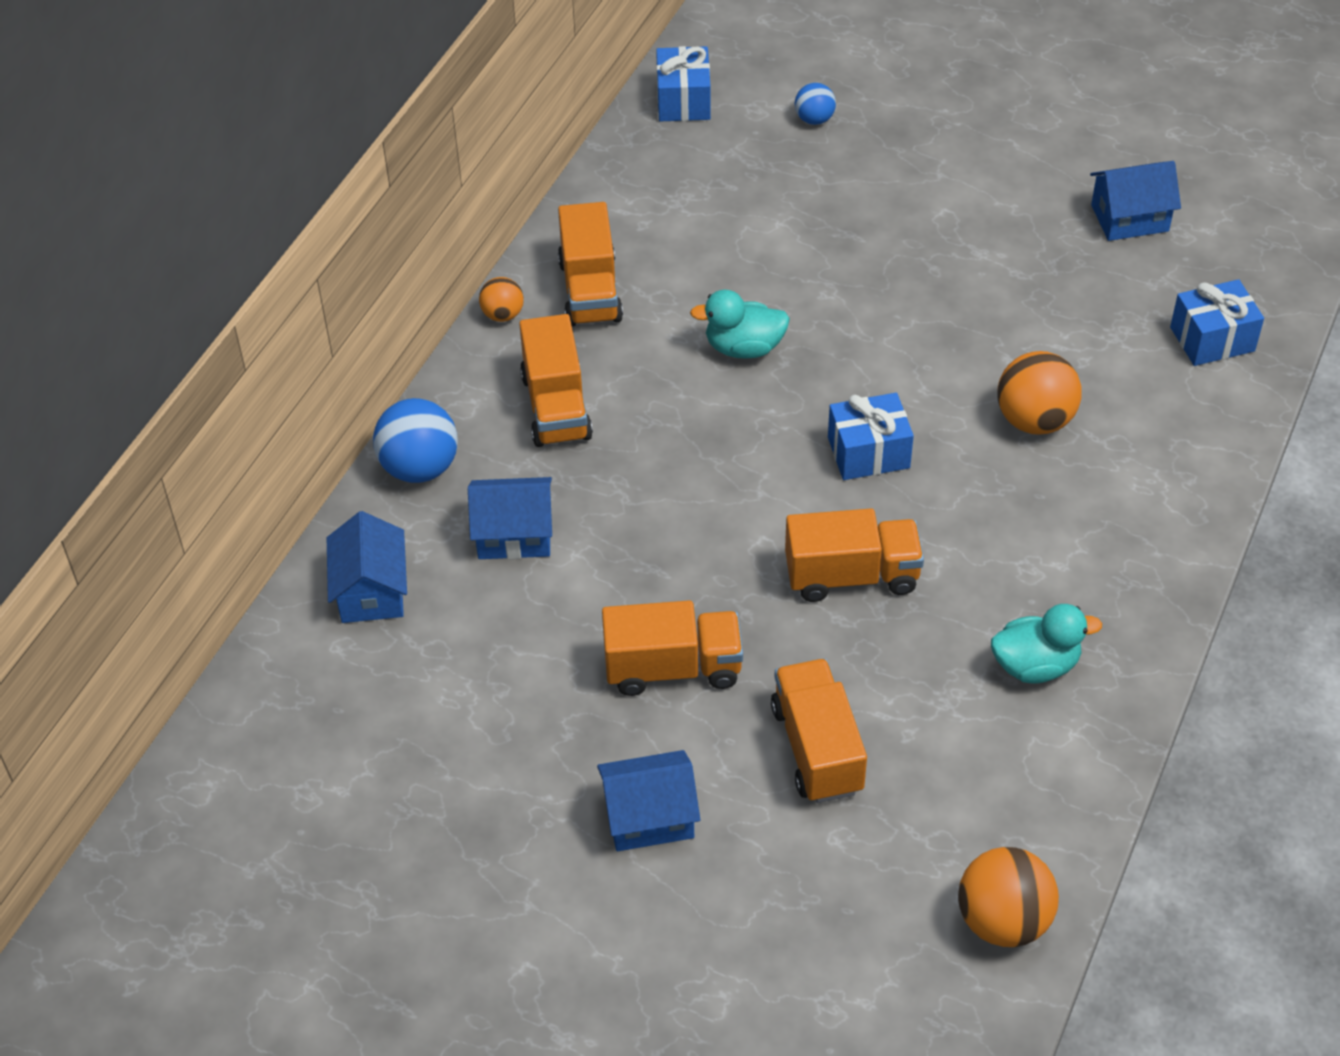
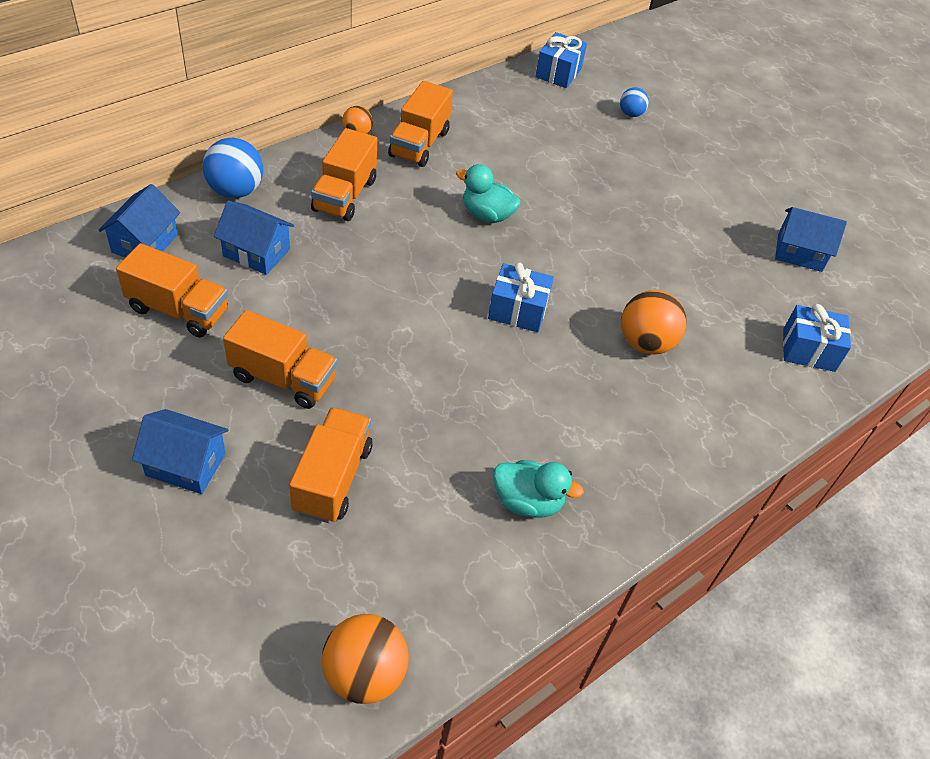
camera: 20 degrees right, 0 degrees up
(852, 576) = (446, 379): orange truck -> orange truck (178, 310)

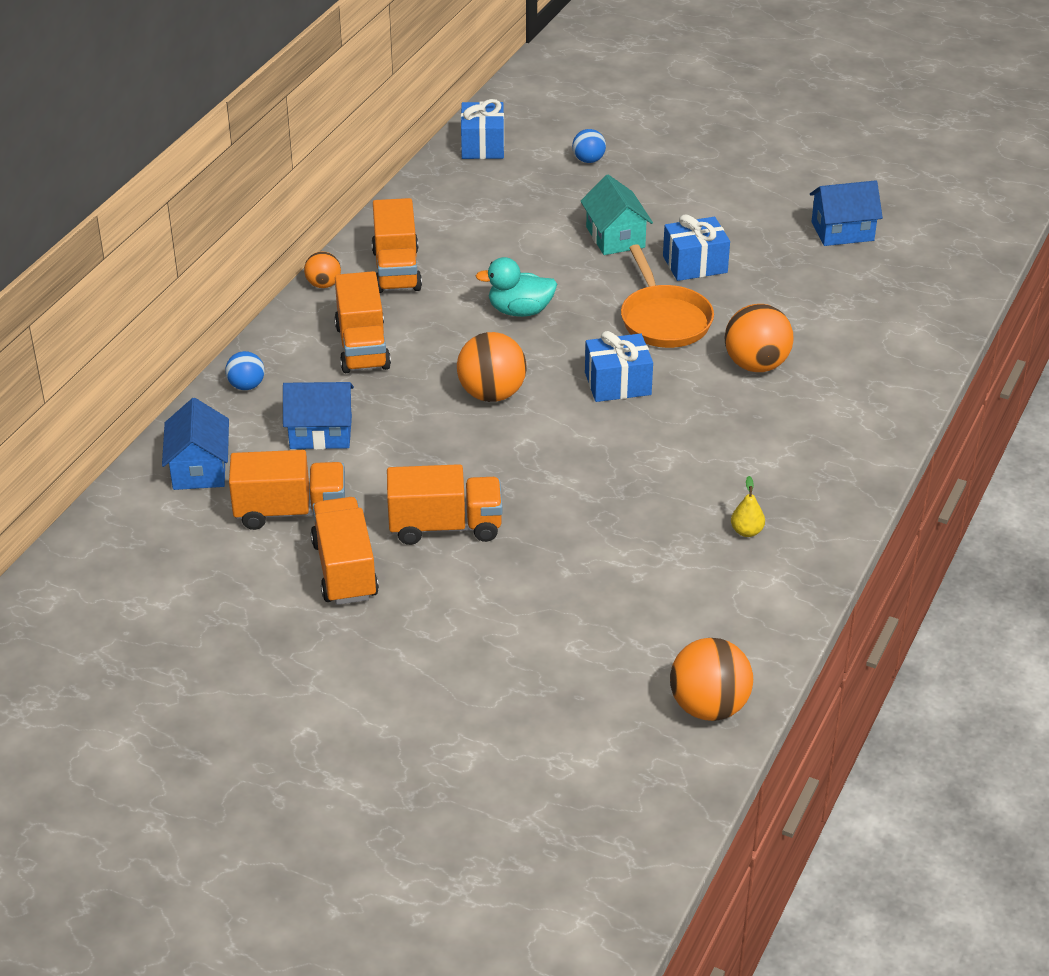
camera: 20 degrees left, 10 degrees down
(186, 464) = (418, 628): blue house -> none
(236, 190) = (246, 386): blue ball -> blue ball, size x0.56
(333, 479) = (561, 584): orange truck -> orange truck (345, 570)
(411, 276) = (492, 394): none -> orange ball
(528, 501) = (746, 531): turquoise duck -> yellow pear
(596, 269) = (664, 319): none -> orange pan
(607, 184) = (615, 237): none -> turquoise house
(808, 350) = (905, 313): blue gift -> blue gift (695, 264)

